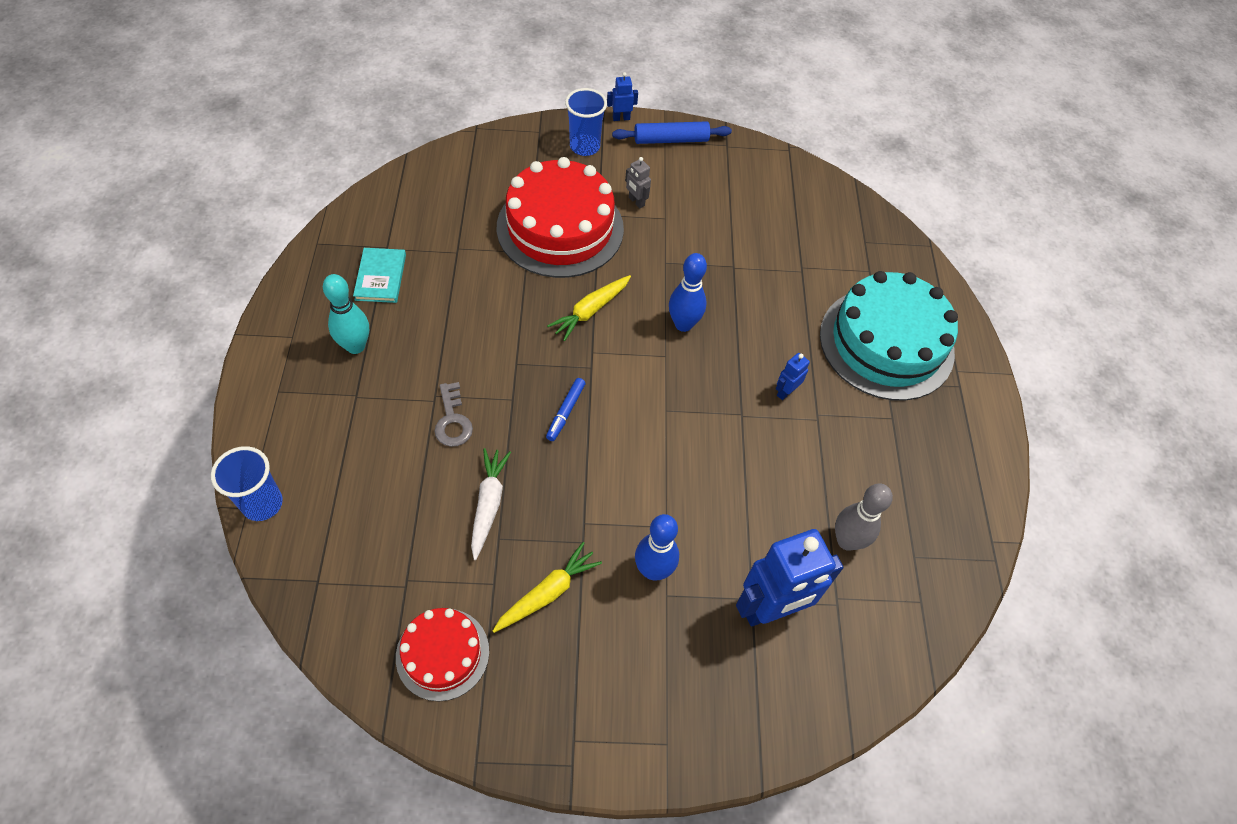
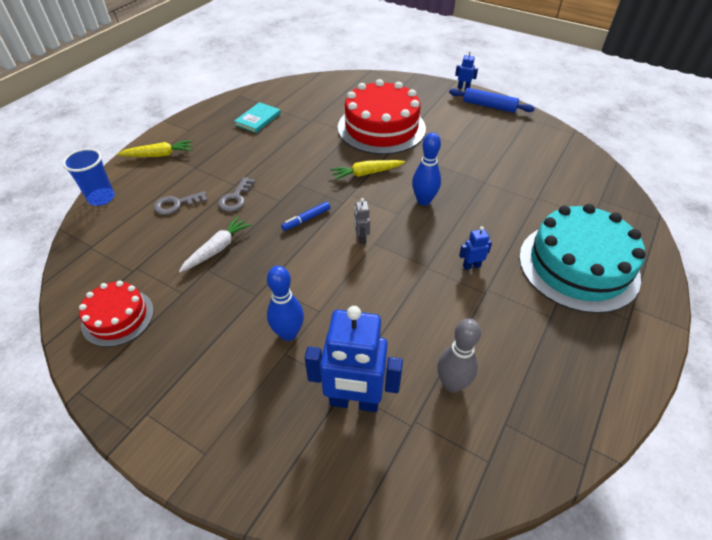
camera: 35 degrees right, 10 degrees down
(355, 346) = (216, 145): turquoise bowling pin -> none
(380, 465) = (176, 204): none -> grey key
(548, 592) = (209, 314): yellow carrot -> yellow carrot (159, 155)
(584, 146) = (429, 95): blue cup -> none
(636, 202) = (441, 129): grey robot -> grey robot (361, 238)

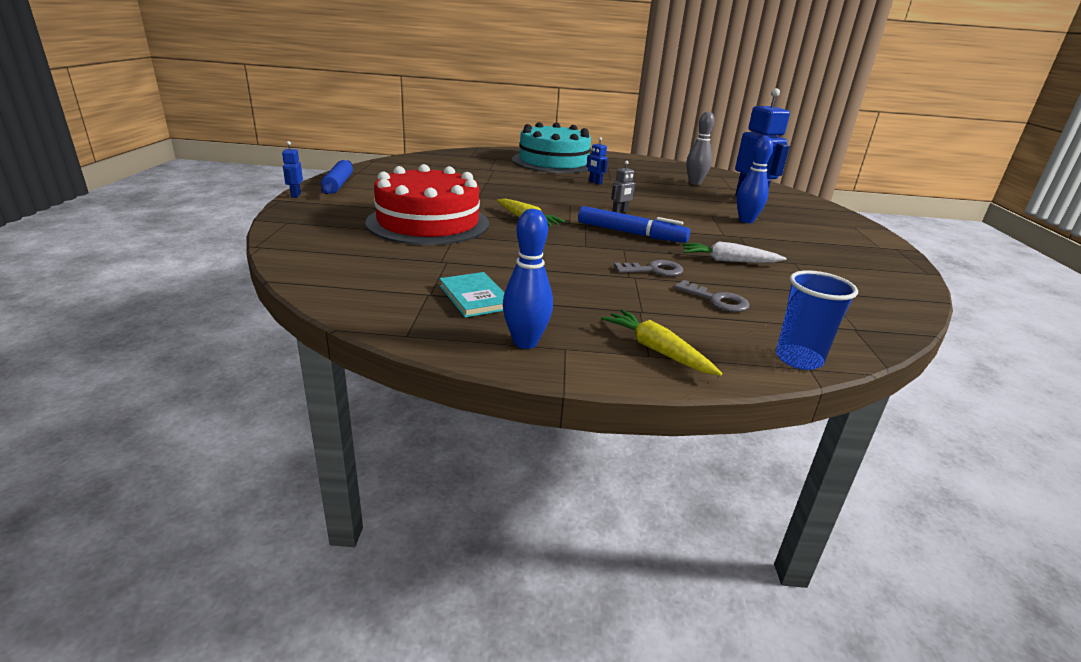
camera: 120 degrees left, 20 degrees down
(118, 317) = (865, 280): red cake -> none
(258, 119) = (475, 297): turquoise book -> turquoise book turned 60 degrees clockwise
(307, 219) = (630, 233): blue marker -> blue marker, size x1.84
(423, 201) = (540, 198): blue bowling pin -> blue bowling pin (525, 342)

